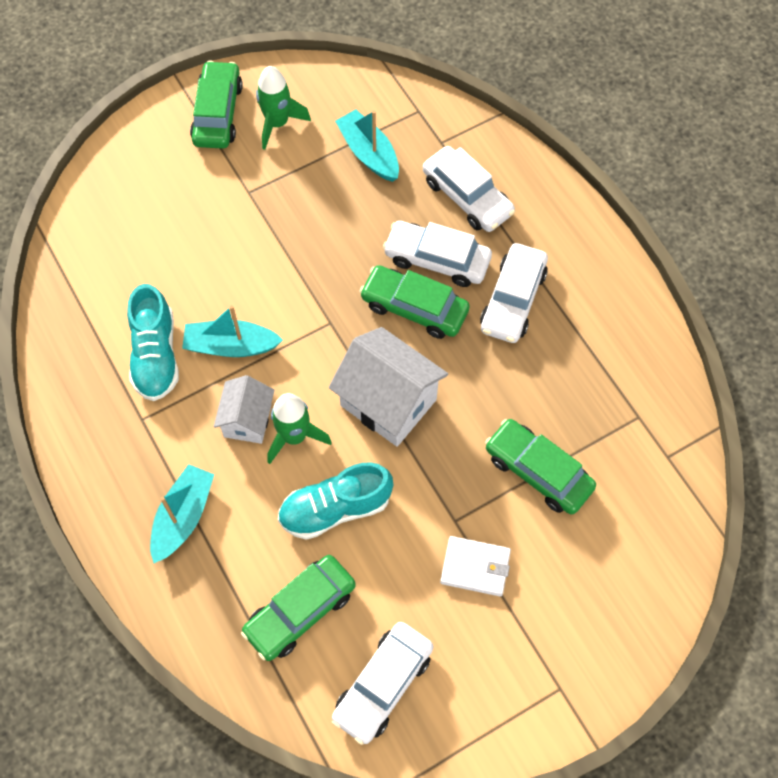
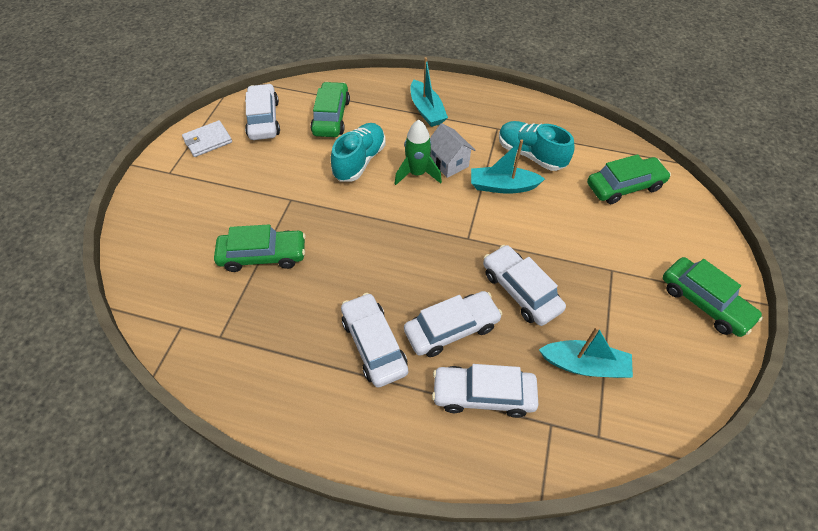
camera: 135 degrees right, 10 degrees down
(231, 346) = (502, 186): turquoise boat -> turquoise boat turned 135 degrees counterclockwise
(277, 123) = (664, 330): green rocket -> none
(345, 240) = (520, 291): none -> white car
(388, 402) = (387, 224): white house -> none
(414, 308) = (431, 286): green car -> green car (624, 186)
(475, 567) = (259, 188): white wallet -> white wallet (207, 140)

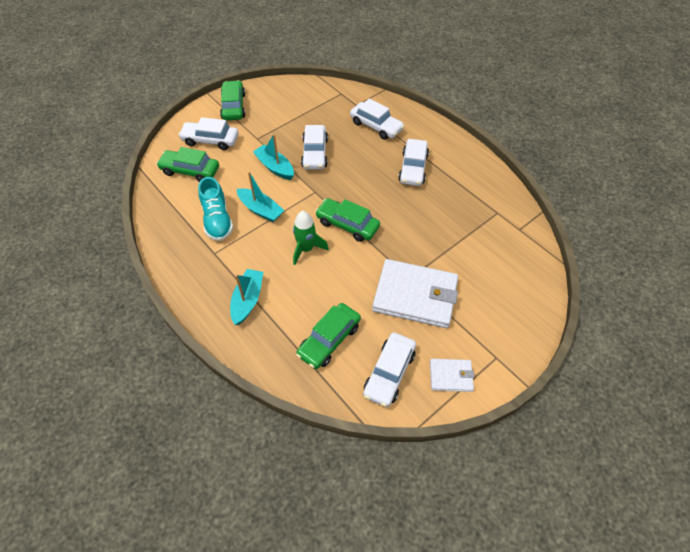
camera: 145 degrees left, 0 degrees up
(263, 255) = (450, 246): green car -> green car (347, 225)
(275, 186) = (415, 296): none -> white wallet
(359, 161) = (338, 282): turquoise shoe -> none
(449, 163) = (277, 245): white house -> none
(451, 329) = (367, 155): white car -> white car (210, 140)
(584, 365) = (319, 114): turquoise boat -> turquoise boat (275, 167)

